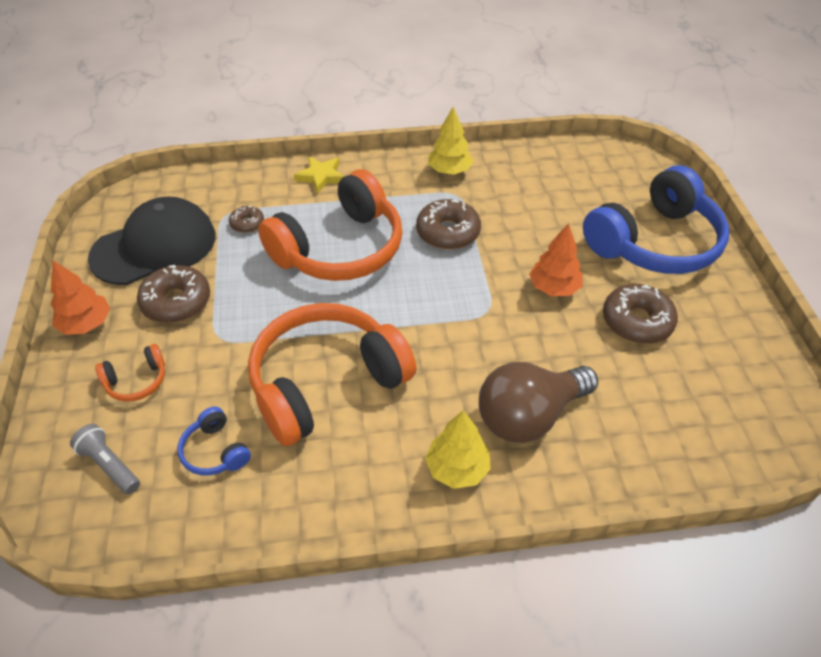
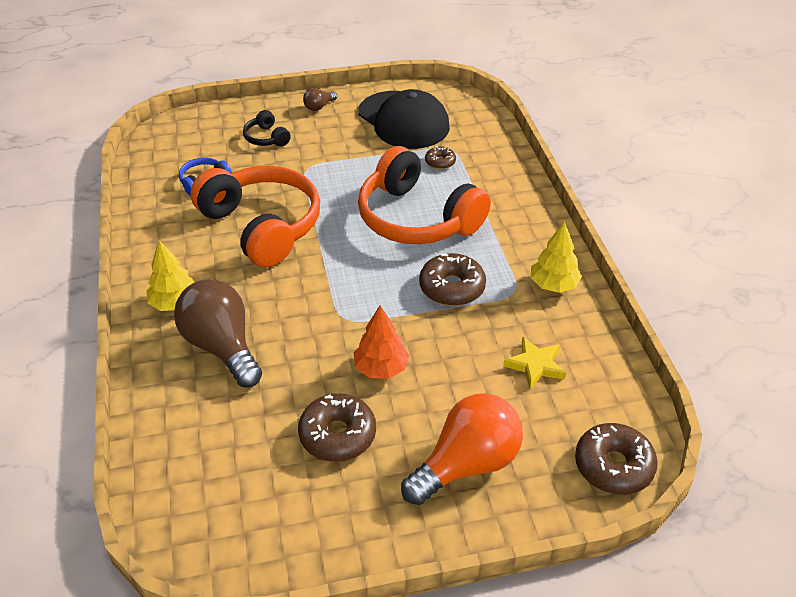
camera: 85 degrees right, 5 degrees down
(86, 324) = (319, 107): orange tree -> brown light bulb
(110, 465) = (197, 141): grey flashlight -> none
(137, 381) = (266, 138): orange headphones -> black headphones
(176, 302) = (343, 141): brown donut -> brown donut (613, 466)
(321, 176) = (517, 196): yellow star -> yellow star (535, 365)
(654, 242) = (467, 464): blue headphones -> orange light bulb

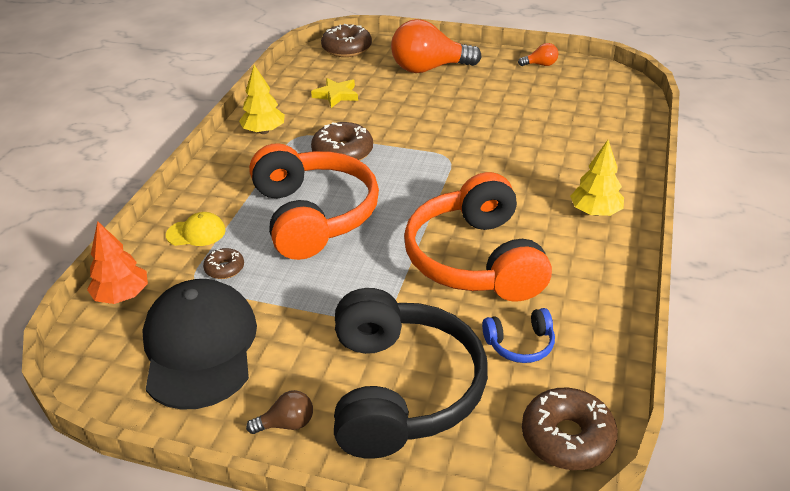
camera: 150 degrees left, 5 degrees down
(222, 347) = (562, 167): brown light bulb -> none
(266, 138) = (401, 389): black headphones -> black headphones, size x2.37
(316, 542) = (540, 65): none -> orange light bulb
(337, 435) = (500, 99): brown donut -> brown donut (567, 437)
(381, 368) = (444, 122): orange tree -> orange tree (122, 296)
(490, 177) = (196, 233): none -> yellow cap

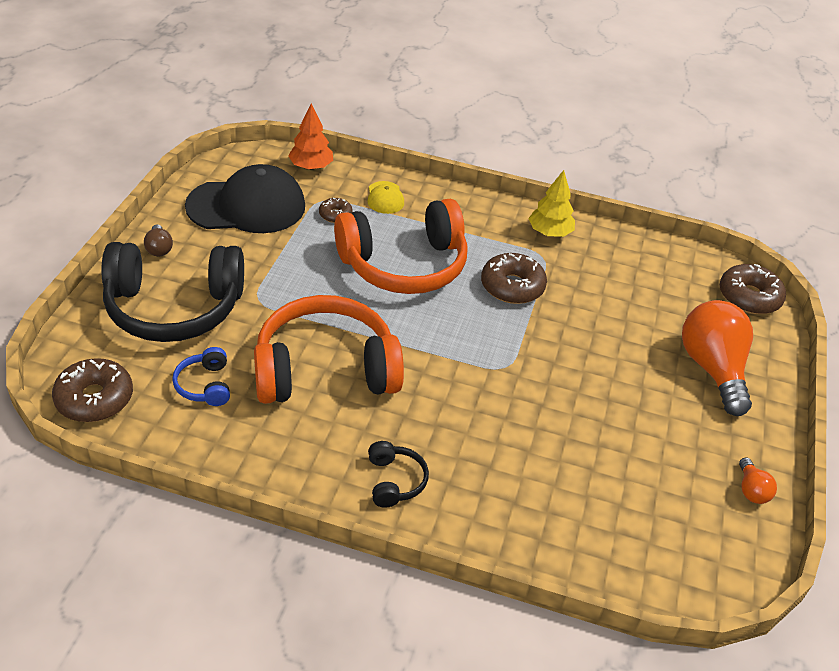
camera: 85 degrees right, 5 degrees up
(336, 95) = (631, 285): yellow star -> none
(595, 212) = (394, 481): yellow tree -> black headphones

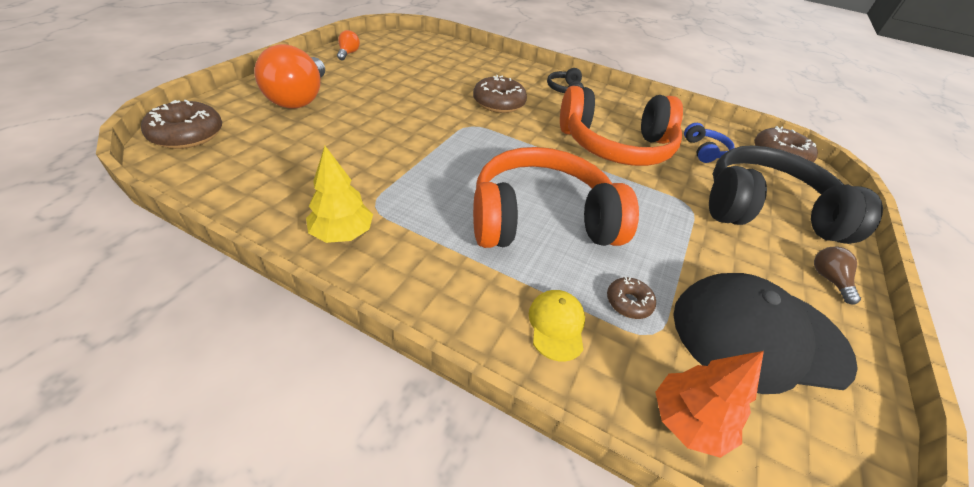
camera: 170 degrees left, 0 degrees up
(512, 286) = (430, 180): brown donut -> brown donut (498, 103)

